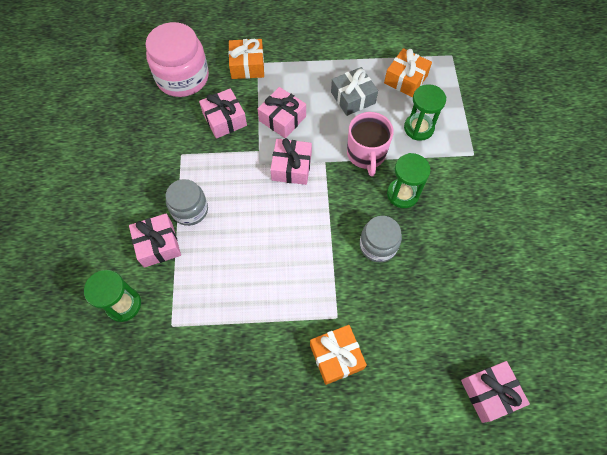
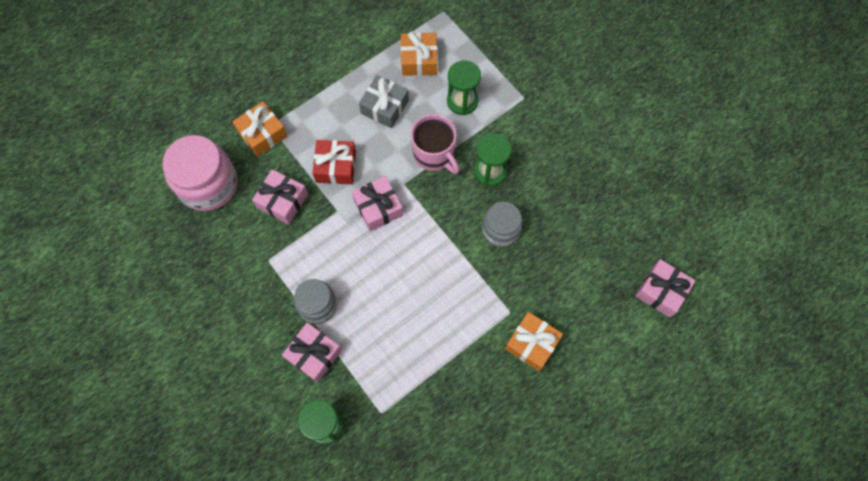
camera: 35 degrees left, 5 degrees up
(282, 118) = (336, 167): pink gift -> red gift

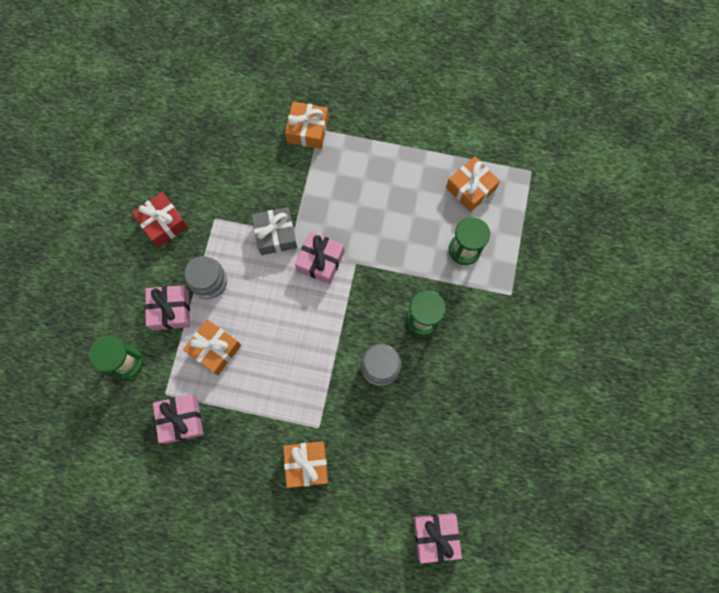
camera: 50 degrees right, 5 degrees up
(208, 184) = (237, 128): pink jar -> none
(282, 201) = (268, 189): pink gift -> pink gift (181, 420)
(336, 167) = (327, 203): red gift -> red gift (163, 223)
(378, 344) = (215, 349): none -> orange gift
(384, 107) = (407, 196): grey gift -> grey gift (275, 235)
(434, 154) = (400, 266): pink mug -> none

